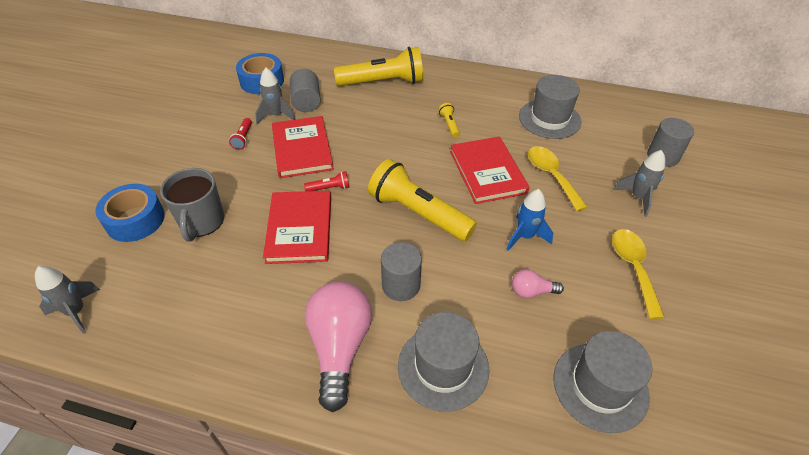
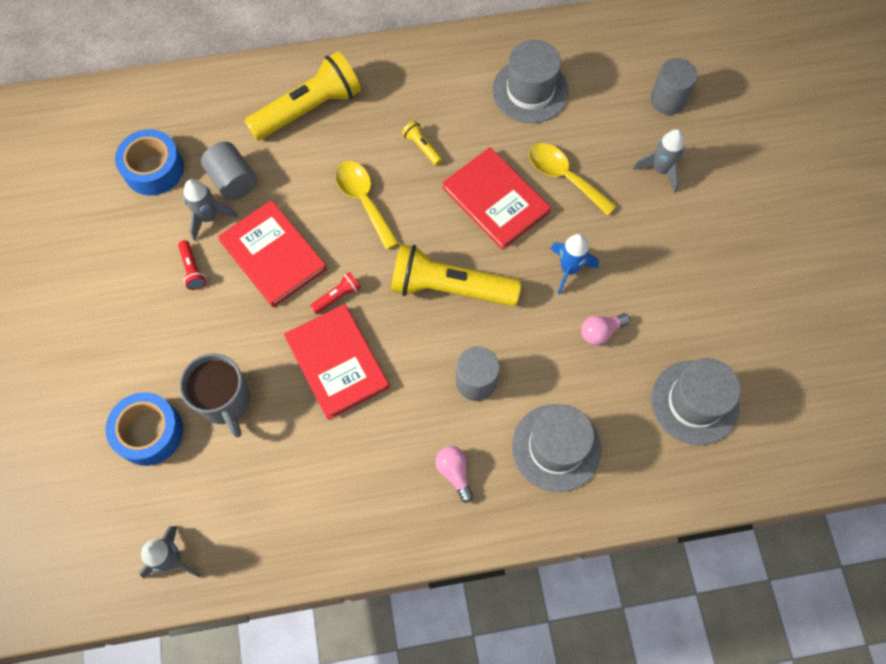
camera: 25 degrees left, 20 degrees up
(339, 347) = (454, 472): pink light bulb -> pink light bulb, size x0.47
(633, 268) = (683, 262): yellow spoon -> yellow spoon (363, 200)

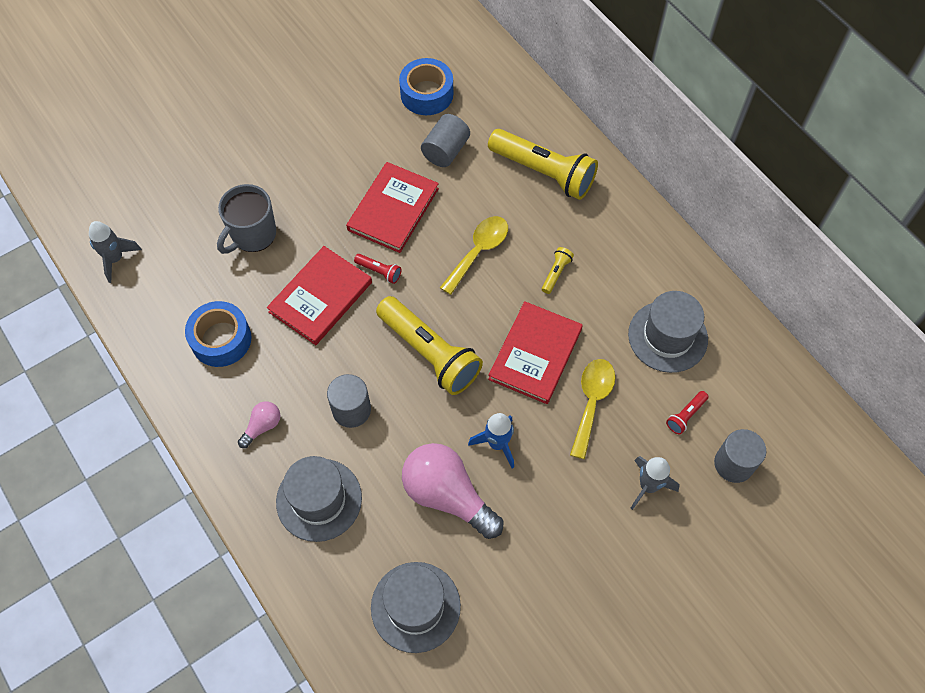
camera: 65 degrees right, 5 degrees down
(149, 432) = (206, 197): blue tape -> blue tape (221, 339)
(192, 269) = (353, 161): red flashlight -> red flashlight (686, 415)
(209, 217) = (403, 150): grey rocket -> none
(450, 288) = (429, 353): yellow flashlight -> yellow flashlight turned 150 degrees clockwise
(600, 332) = (447, 495): pink light bulb -> pink light bulb, size x2.12

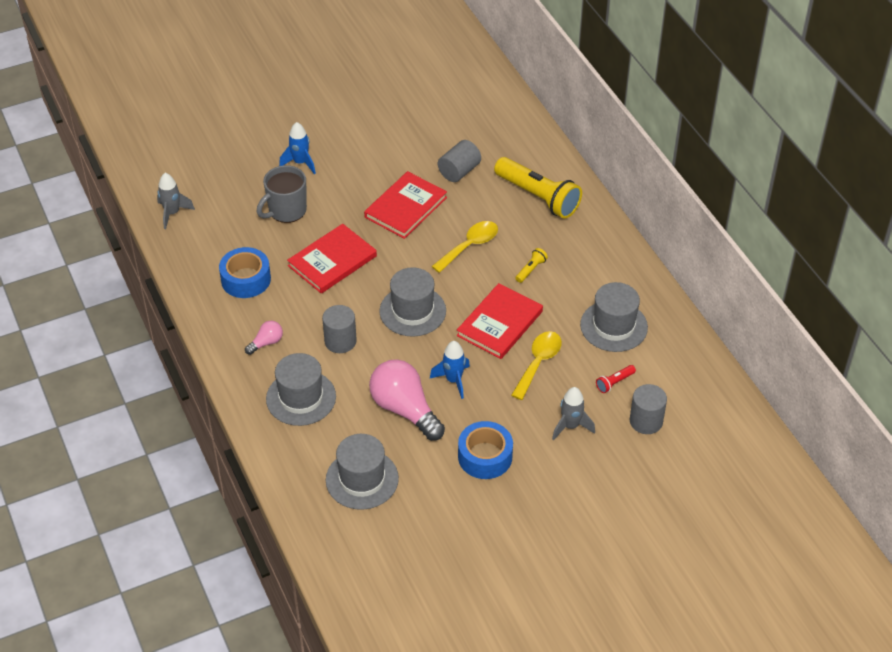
camera: 10 degrees right, 15 degrees down
(257, 166) = (300, 163): none -> blue rocket
(379, 271) = (384, 249): red flashlight -> none
(426, 94) = (453, 128): blue tape -> blue tape (485, 456)
(429, 353) = (412, 311): yellow flashlight -> grey hat

